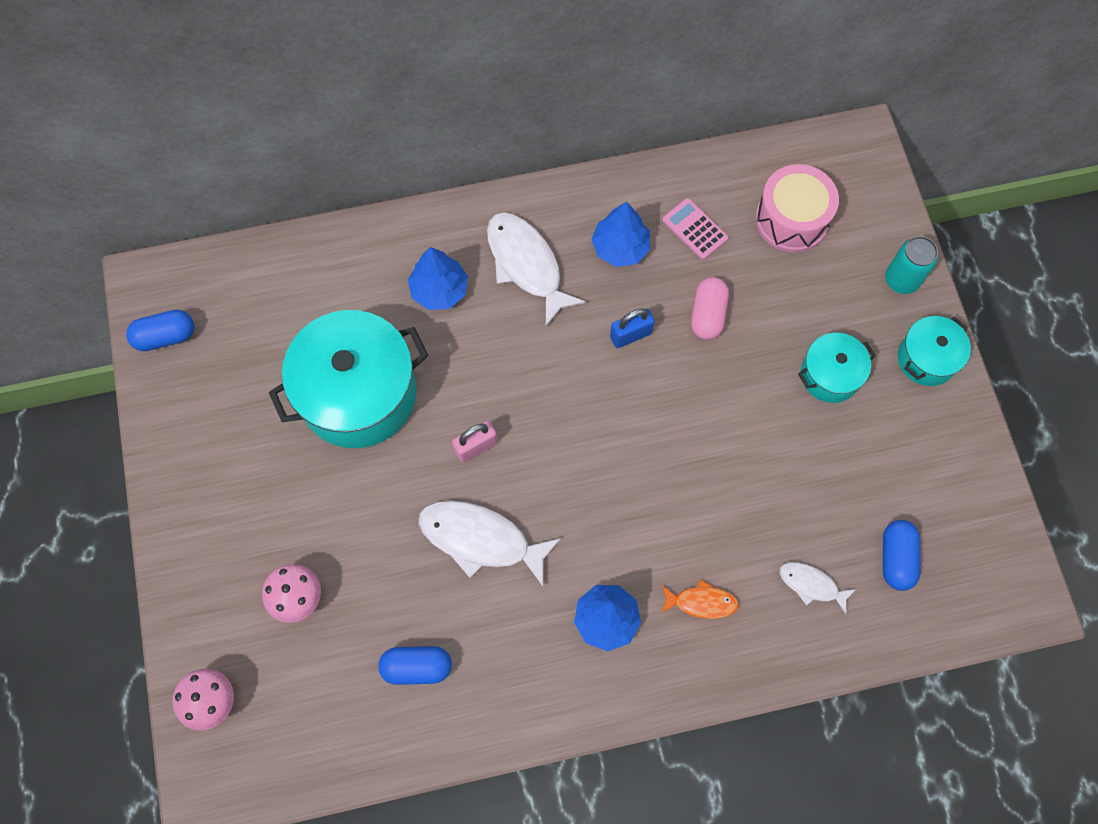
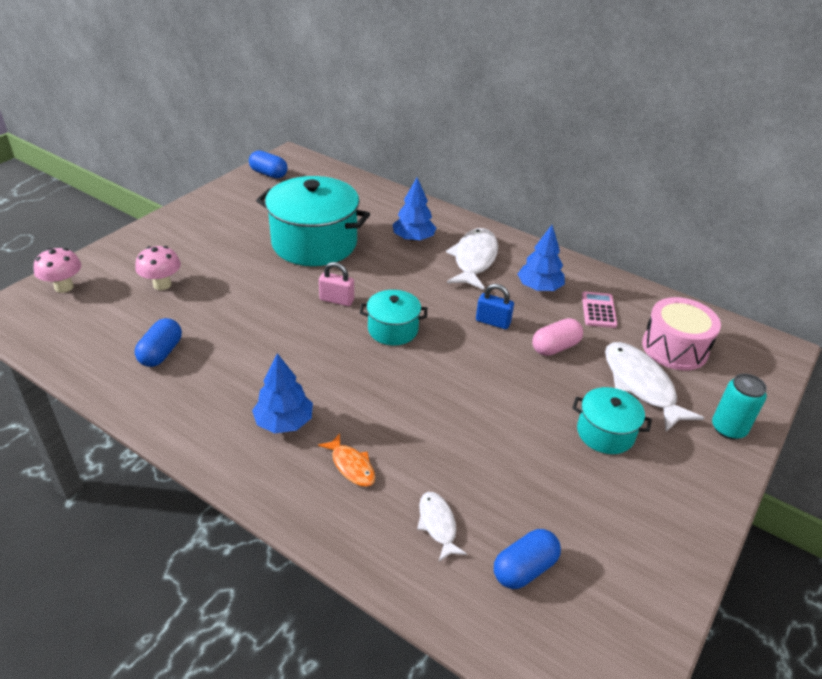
camera: 45 degrees right, 30 degrees down
(417, 667) = (161, 353): blue capsule -> blue capsule turned 60 degrees clockwise
(481, 539) = (278, 334): white fish -> white fish (641, 385)
(926, 359) = (698, 481): turquoise pot -> turquoise pot (393, 329)

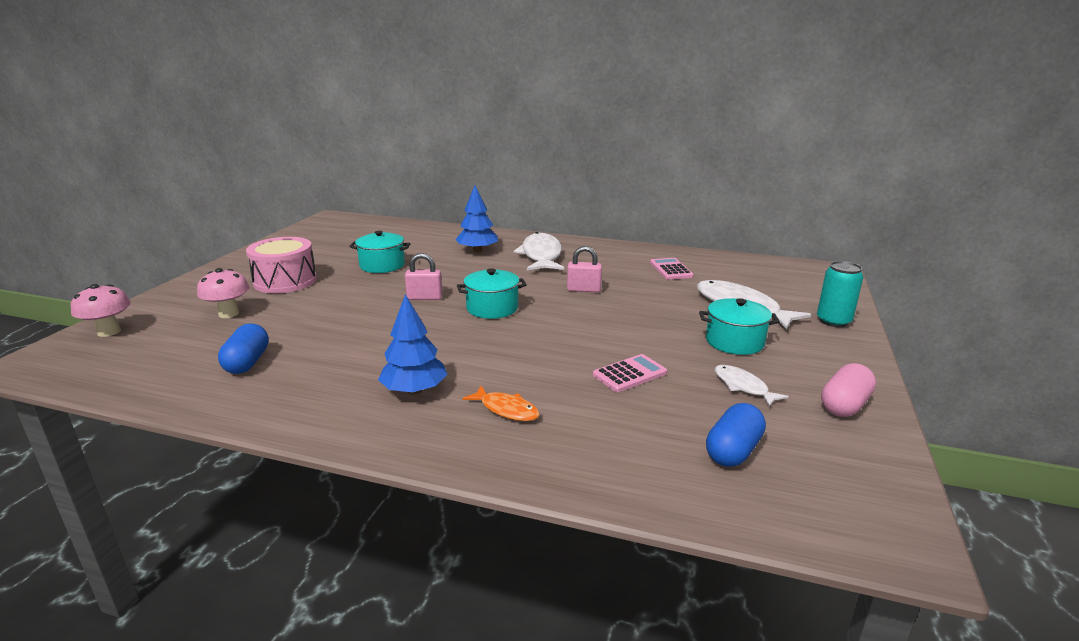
camera: 15 degrees left, 15 degrees down
(268, 174) = (314, 230): blue capsule -> none
(314, 243) = (382, 265): turquoise pot -> turquoise pot, size x0.52
(438, 524) = (624, 436): white fish -> white fish (743, 386)
(480, 450) = (629, 374): none -> pink calculator
(493, 322) = (583, 290): blue padlock -> pink padlock
(539, 287) = (610, 264): blue tree -> none
(555, 347) = (650, 296): pink capsule -> pink capsule (844, 405)
(674, 348) = (750, 281): pink drum -> pink drum (285, 281)

